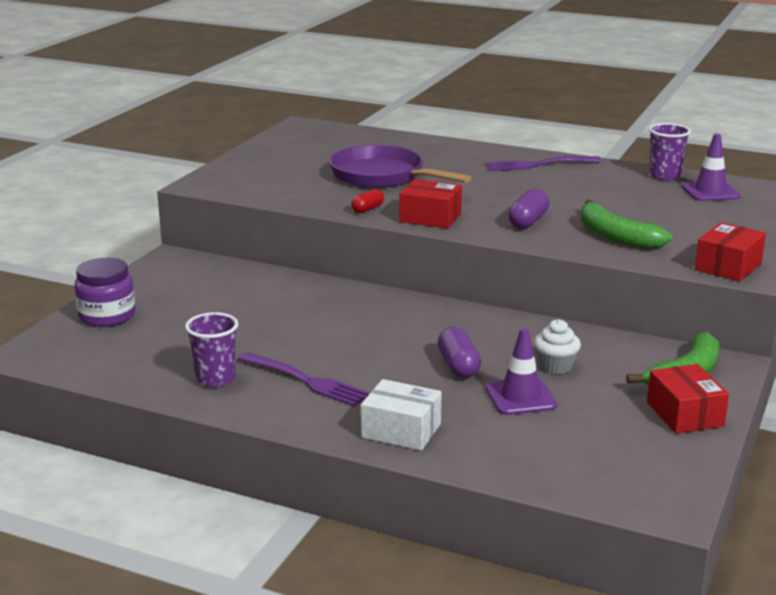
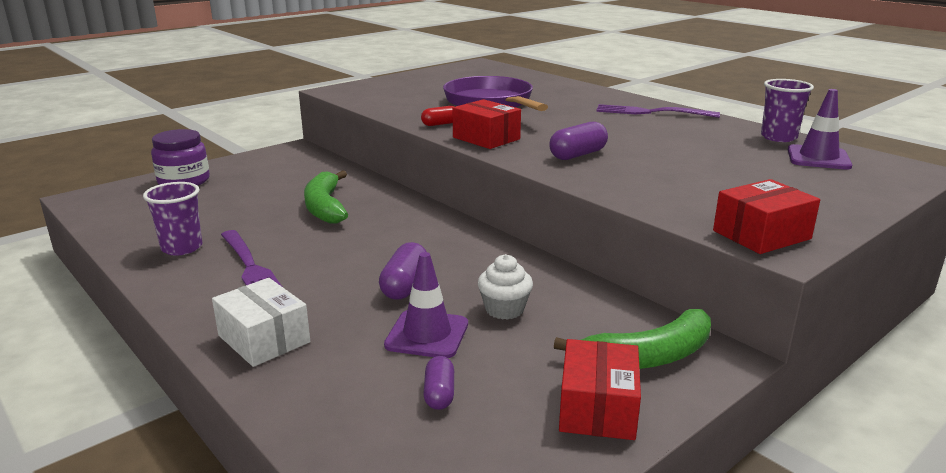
camera: 25 degrees right, 0 degrees up
(576, 432) = (439, 394): none -> purple capsule
(615, 236) = (656, 182): green banana -> green banana (325, 207)

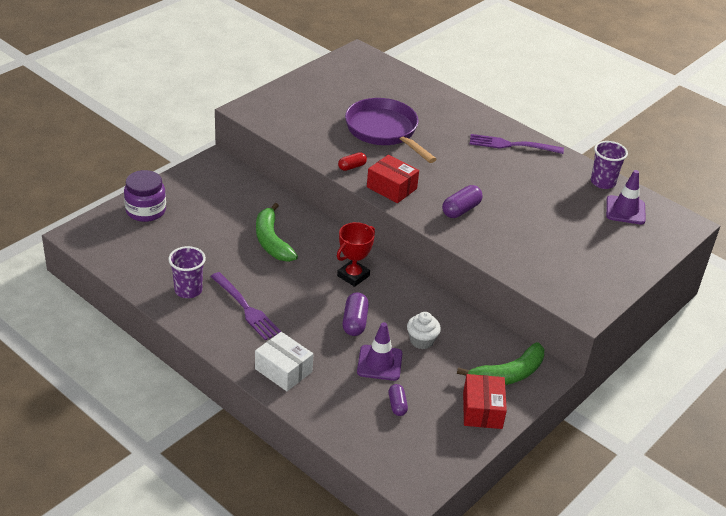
camera: 10 degrees left, 15 degrees up
(421, 239) = (353, 276): none -> red trophy
(761, 235) = (576, 298): red box -> none

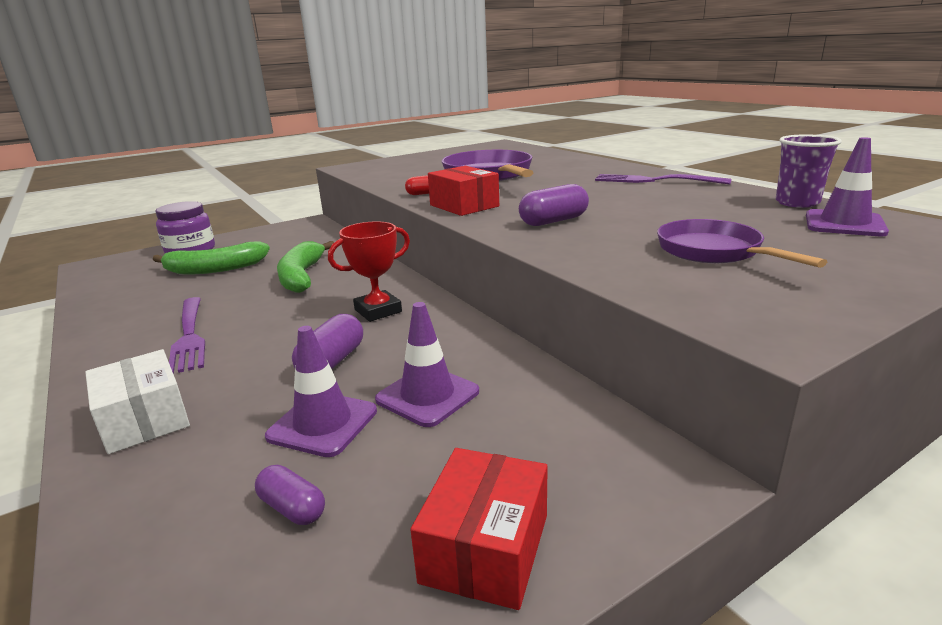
camera: 20 degrees right, 15 degrees down
(188, 290) = (140, 314): purple cup -> none
(397, 405) = (292, 508): purple capsule -> purple capsule turned 60 degrees counterclockwise
(421, 341) = (427, 396): white cupcake -> purple traffic cone
(508, 374) = (580, 471): green banana -> green banana (214, 269)
(558, 244) = (713, 252): none -> purple pan

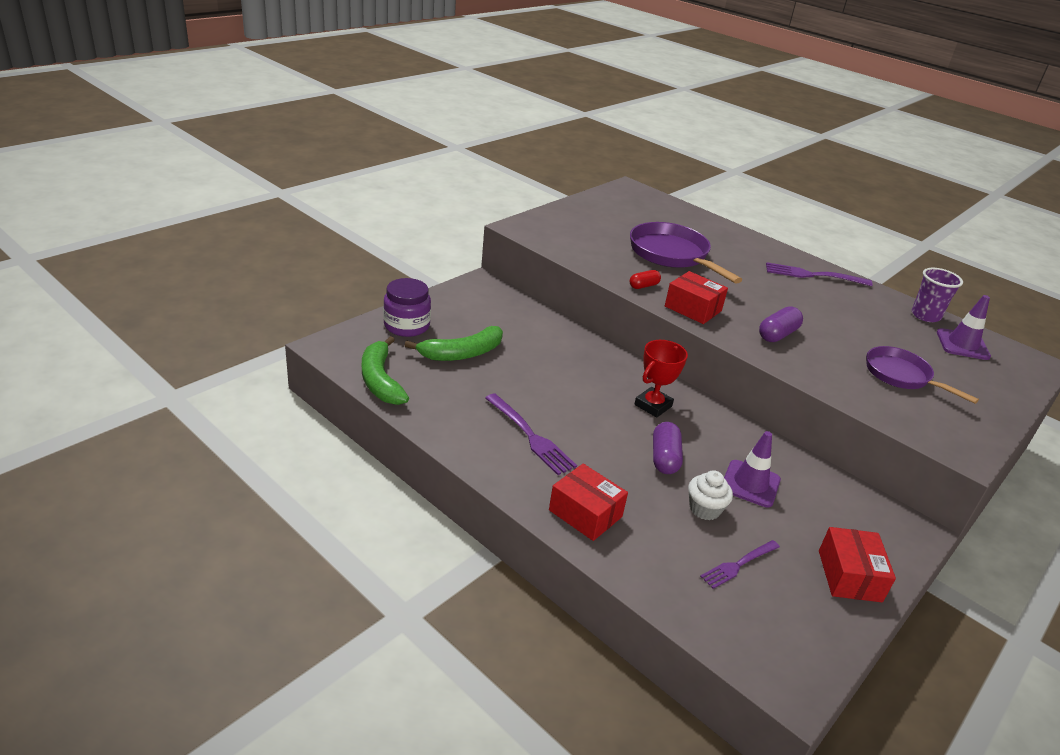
camera: 20 degrees left, 10 degrees up
(144, 419) = (585, 513): white box -> red box
(292, 508) = (738, 565): purple capsule -> purple fork
(302, 276) = (553, 364): green banana -> green banana (380, 380)
(323, 424) = (704, 509): purple traffic cone -> white cupcake

